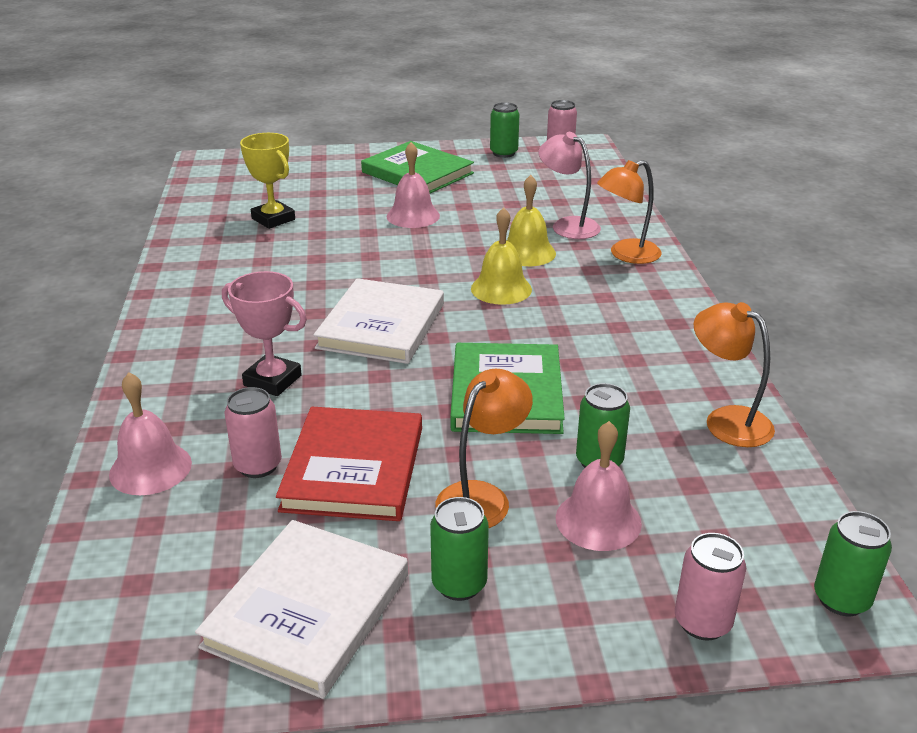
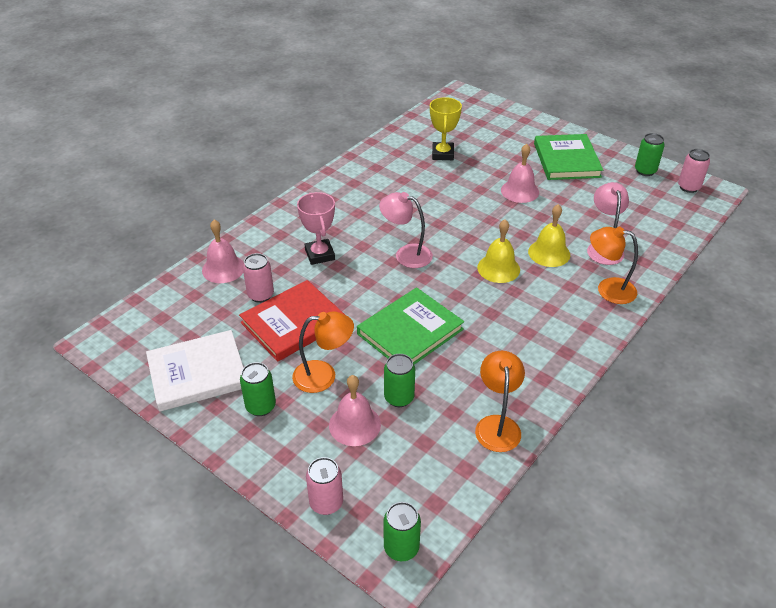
camera: 45 degrees right, 10 degrees up
(381, 326) = (406, 254): white book -> pink lamp

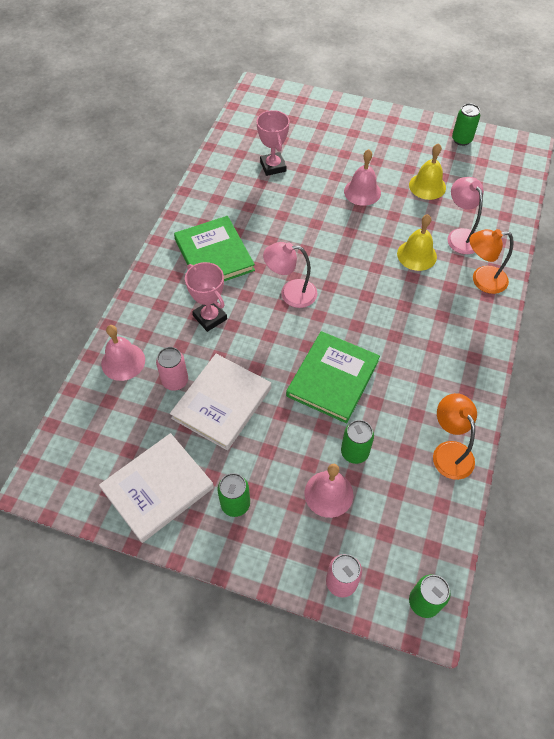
camera: 20 degrees left, 15 degrees up
(293, 323) = (222, 403): red book -> white book
(324, 375) = (277, 451): orange lamp -> none
(442, 154) = (273, 166): yellow trophy -> pink trophy
(498, 268) = (380, 285): yellow bell -> yellow bell (427, 186)
(566, 160) = (389, 145): green book -> green book (214, 255)
(688, 187) = (505, 149): pink can -> none

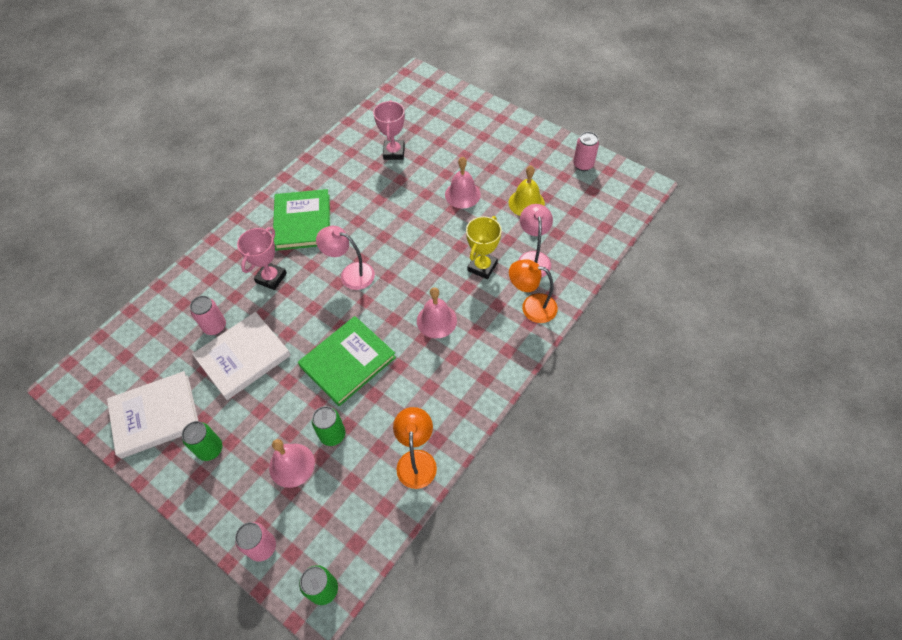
camera: 20 degrees right, 0 degrees up
(123, 361) = (182, 297): pink bell -> pink bell (436, 320)
(210, 317) = (271, 278): pink trophy -> pink trophy turned 45 degrees clockwise
(416, 255) = (482, 267): yellow bell -> yellow trophy
(461, 140) = (583, 165): green can -> pink can

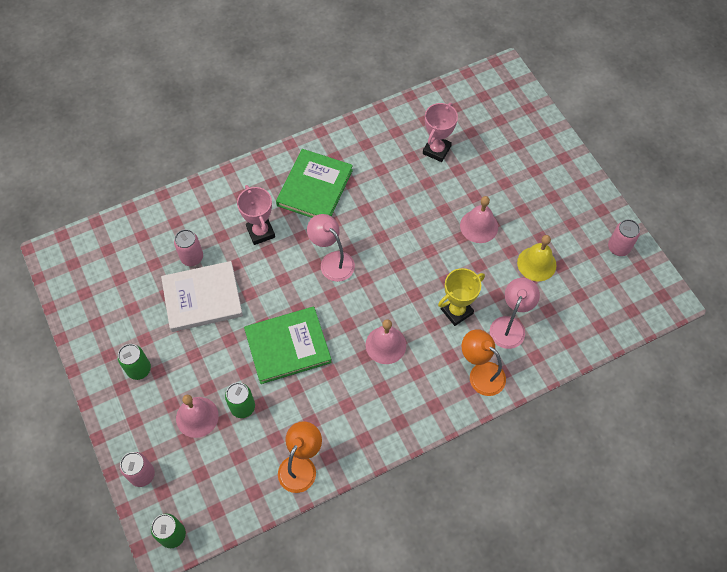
camera: 25 degrees right, 5 degrees up
(155, 416) = (109, 317): white book -> none
(271, 278) = (260, 232): pink trophy -> pink trophy turned 75 degrees counterclockwise

